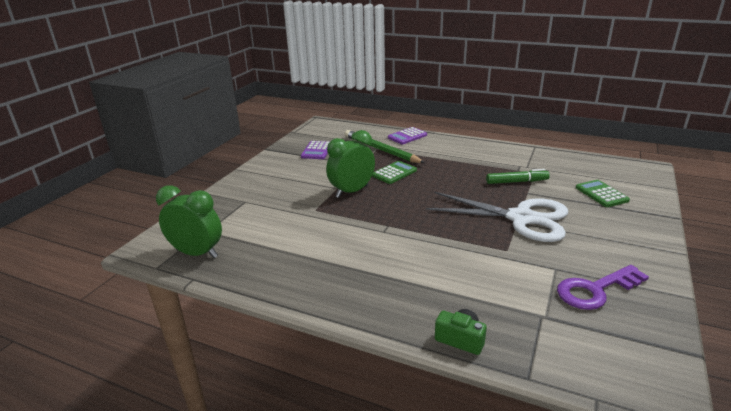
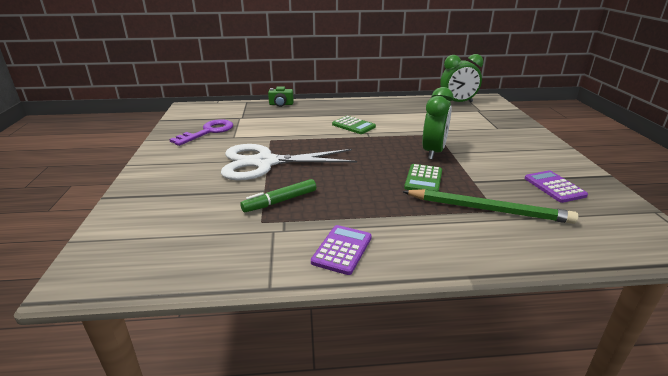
camera: 150 degrees right, 0 degrees up
(407, 136) = (496, 250): purple calculator -> purple calculator (342, 250)
(601, 194) = (177, 208): green calculator -> green calculator (353, 126)

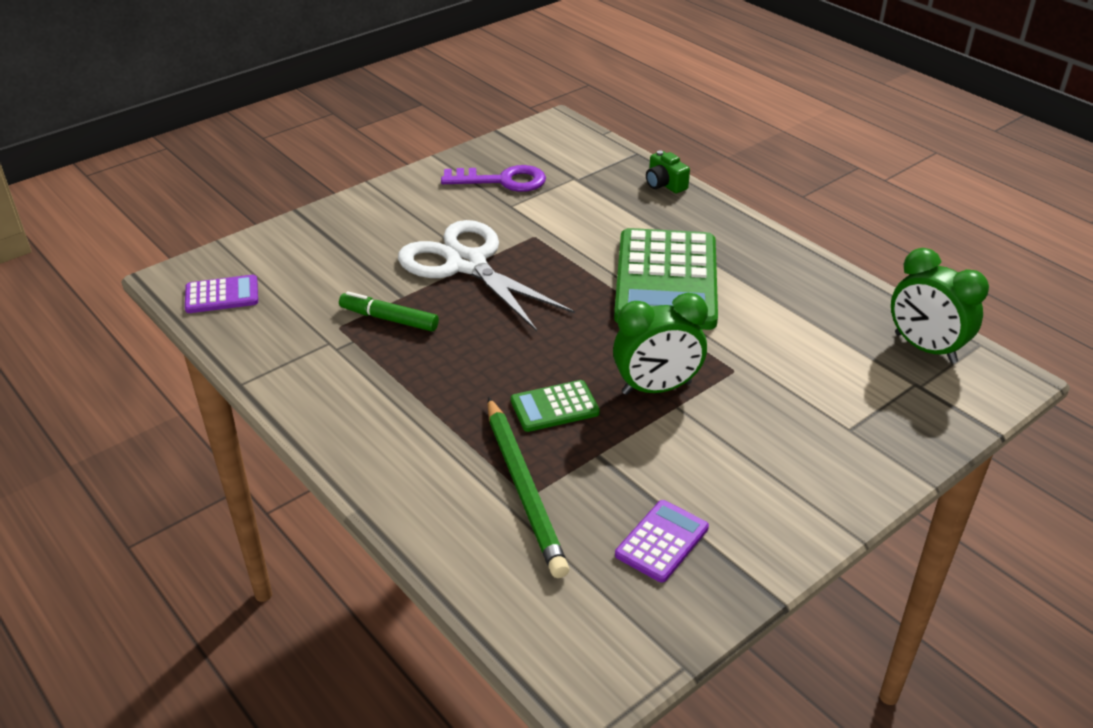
camera: 55 degrees right, 10 degrees up
(342, 250) = (333, 402): purple calculator -> purple calculator (222, 295)
(353, 126) = (666, 280): green calculator -> green calculator, size x2.18

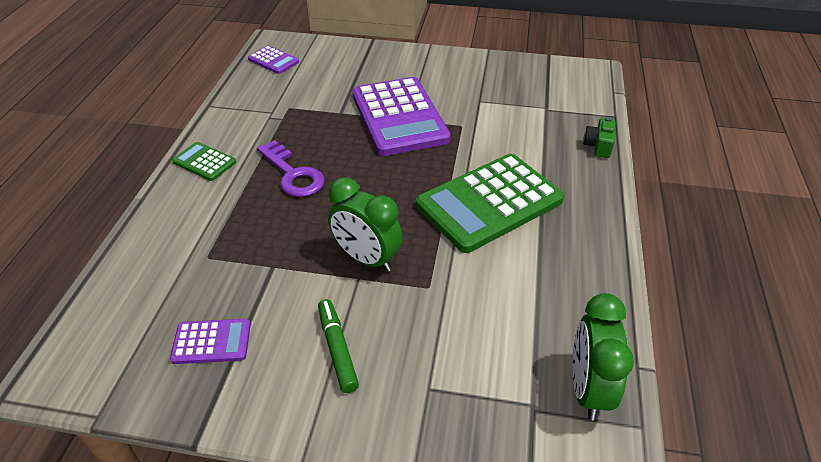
camera: 50 degrees right, 5 degrees up
(389, 319) = (314, 119): green marker -> green marker (337, 349)
(466, 264) = (399, 117): white scissors -> purple calculator
(502, 181) = (500, 84): purple key -> purple key (293, 174)
(523, 488) = (212, 251): green pencil -> none
(554, 407) = (301, 223): green calculator -> green calculator (204, 162)

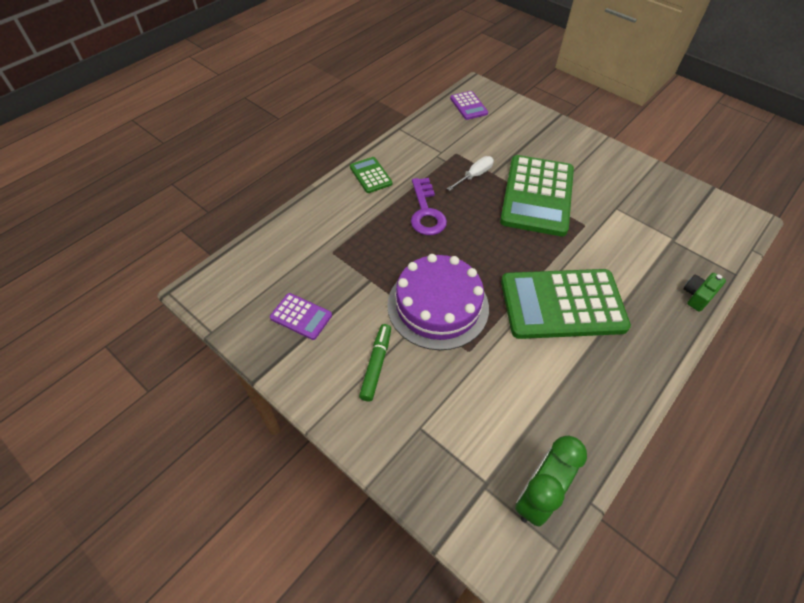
camera: 30 degrees right, 10 degrees up
(323, 121) = (475, 175): none -> white screwdriver
(366, 258) = (438, 306): green clock -> purple cake
(399, 117) = (537, 196): purple calculator -> green calculator

